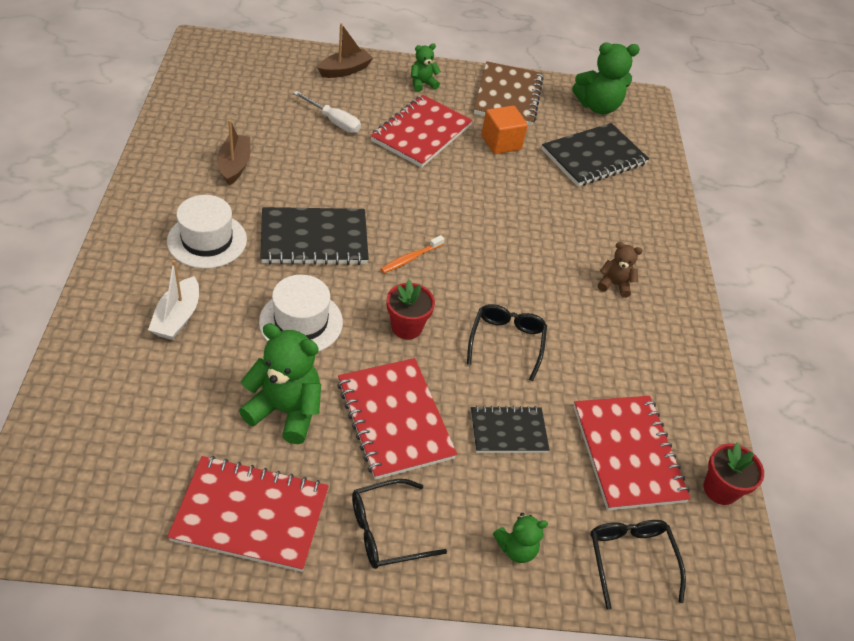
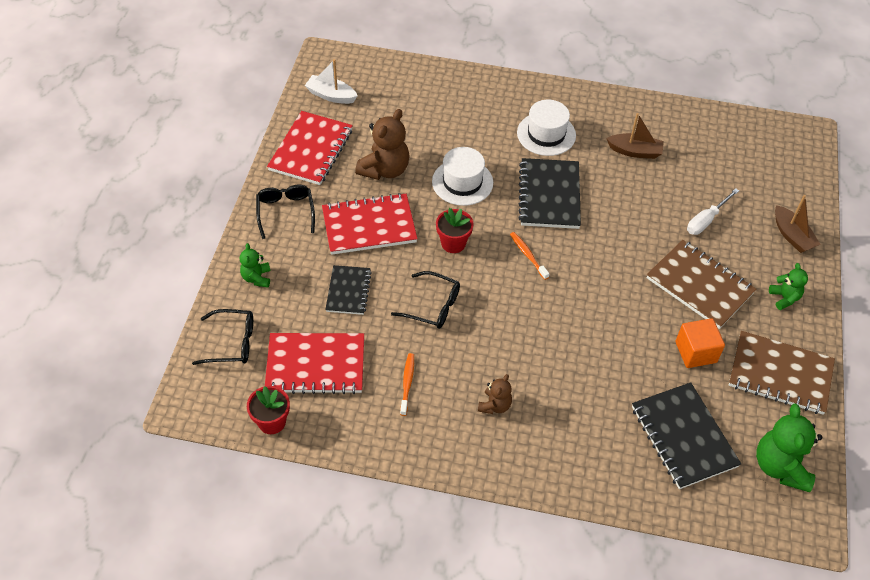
camera: 105 degrees right, 5 degrees up
(177, 317) = (470, 119): white boat -> white boat (331, 95)
(285, 410) = (385, 169): green teddy bear -> brown teddy bear
(421, 133) = (699, 285): red notebook -> brown notebook
(617, 359) = (407, 383): none -> orange toothbrush

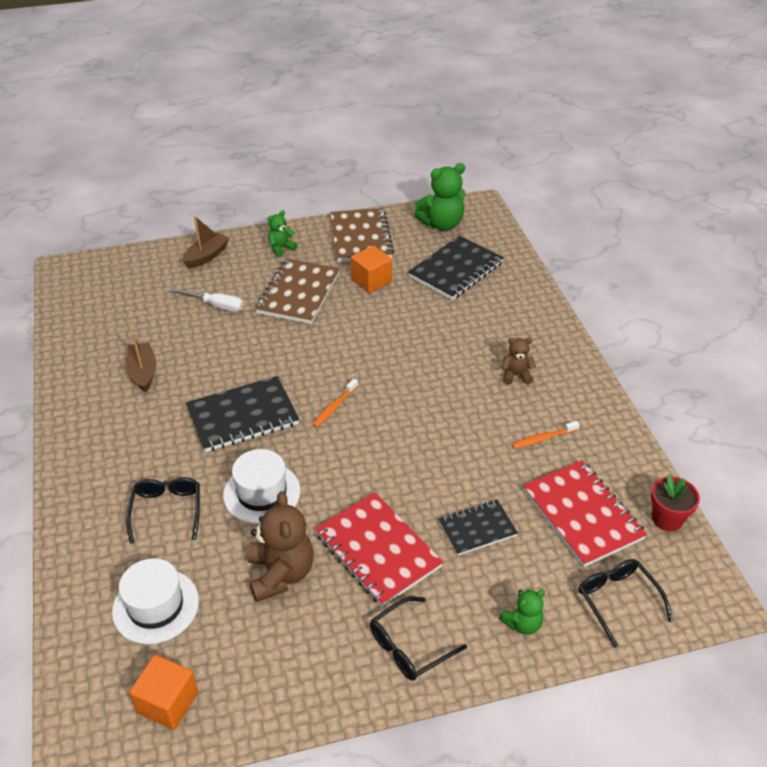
camera: 115 degrees left, 10 degrees down
(311, 150) = (288, 673): red notebook -> none
(331, 95) = (168, 703): white boat -> orange cube
(385, 169) = (281, 574): brown teddy bear -> brown teddy bear turned 75 degrees clockwise
(433, 306) = (445, 453): black glasses -> black glasses (167, 510)
(453, 243) = (355, 468): red flower pot -> none
(546, 134) = (147, 447): white hat -> white hat (155, 606)

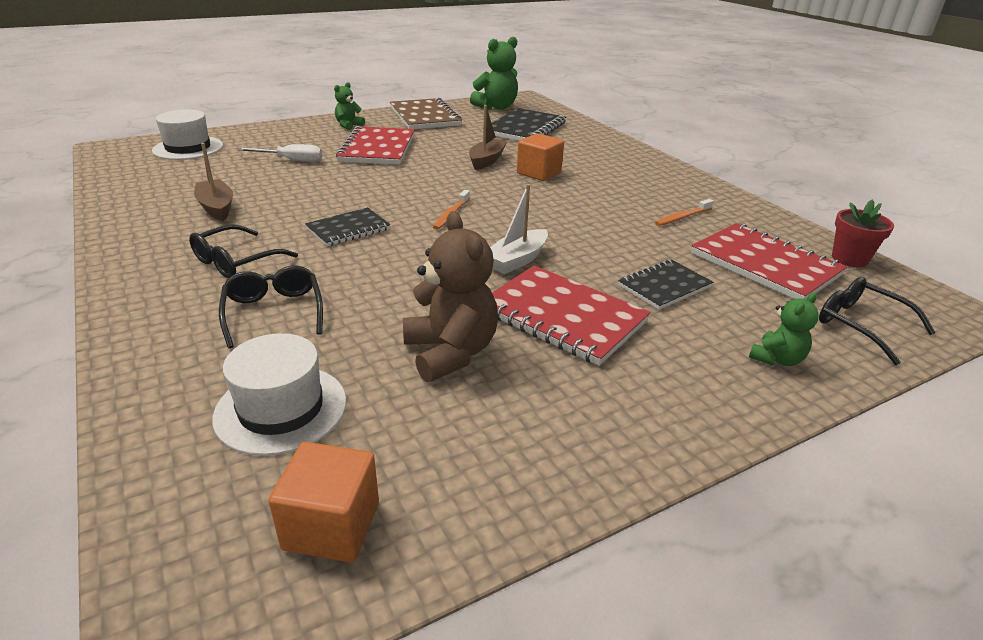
camera: 15 degrees left, 10 degrees down
(207, 256) = (272, 133): brown boat -> brown boat (486, 160)
(243, 416) = (348, 229): black notebook -> black notebook, size x0.61
(262, 493) = (395, 284): white hat -> white hat (188, 148)
(298, 293) = (377, 148): brown notebook -> red notebook
(368, 477) = (517, 260): none -> white boat
(371, 281) = (448, 138): orange cube -> orange cube (538, 173)
(409, 646) = (657, 401): black glasses -> black glasses (235, 262)
(516, 375) = (624, 181): brown teddy bear -> none

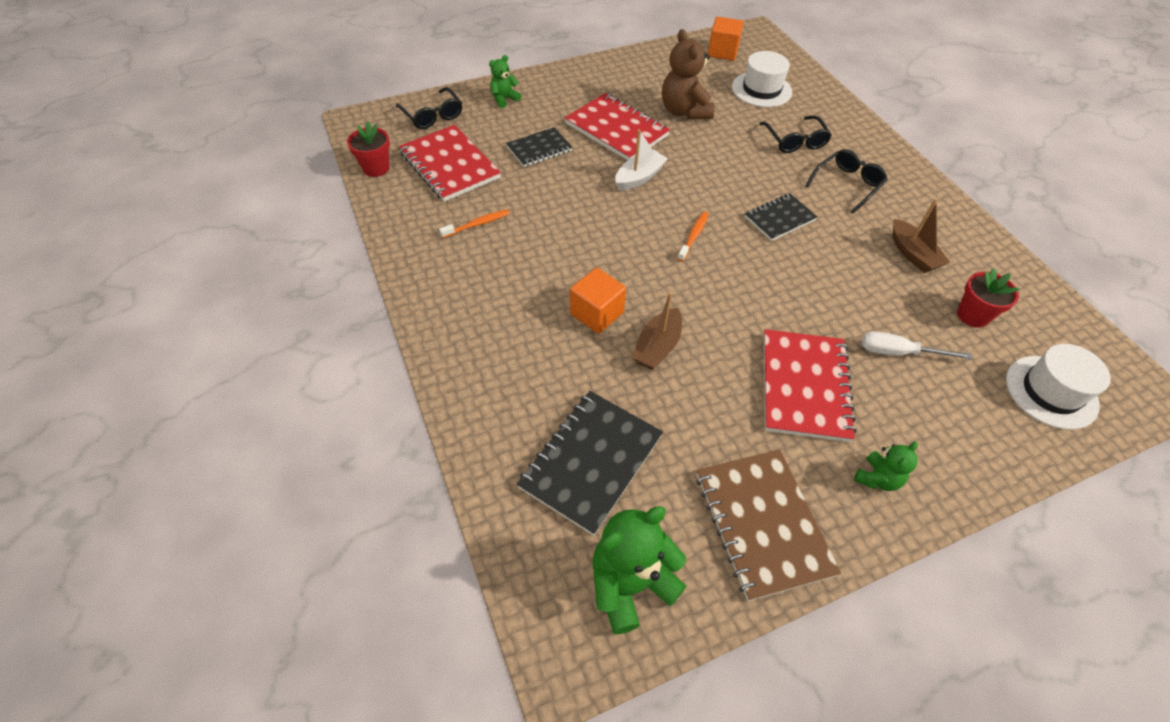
camera: 175 degrees left, 20 degrees up
(203, 176) = (972, 315): none -> red flower pot

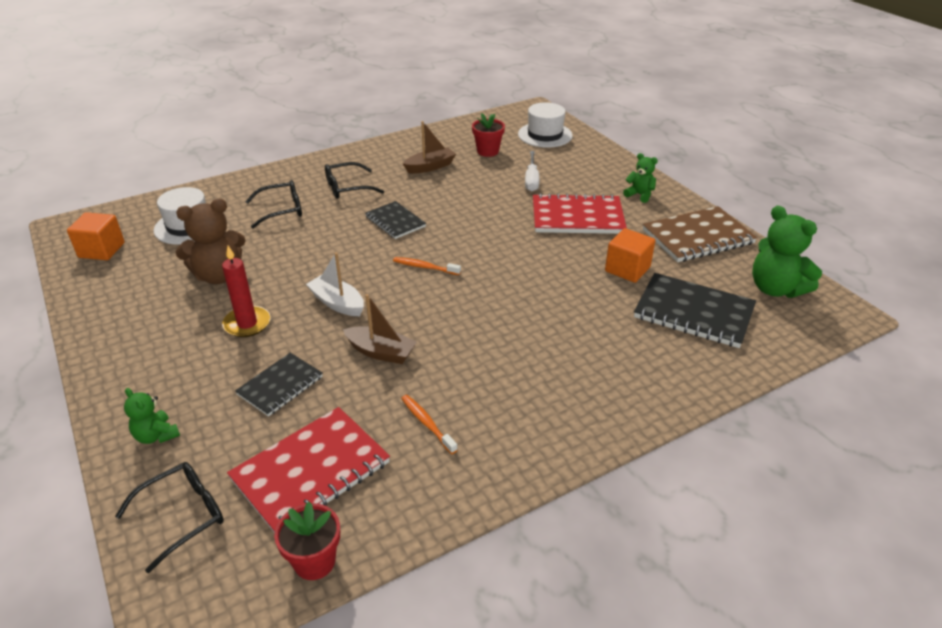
camera: 95 degrees left, 15 degrees down
(539, 149) = (280, 386): black notebook -> black notebook turned 75 degrees clockwise
(596, 313) = (538, 320): orange cube -> orange cube (627, 269)
(617, 129) = (247, 324): red notebook -> red candle
(657, 347) = (565, 284): brown boat -> brown boat (381, 352)
(847, 184) = (347, 188): black glasses -> black glasses turned 60 degrees counterclockwise

